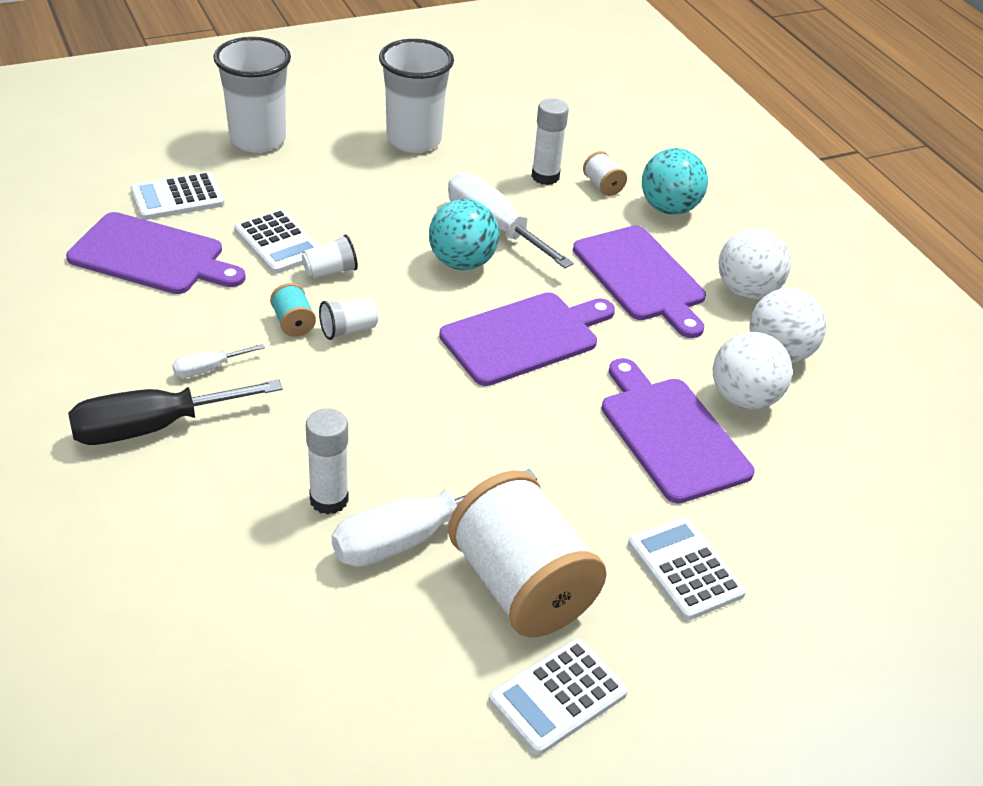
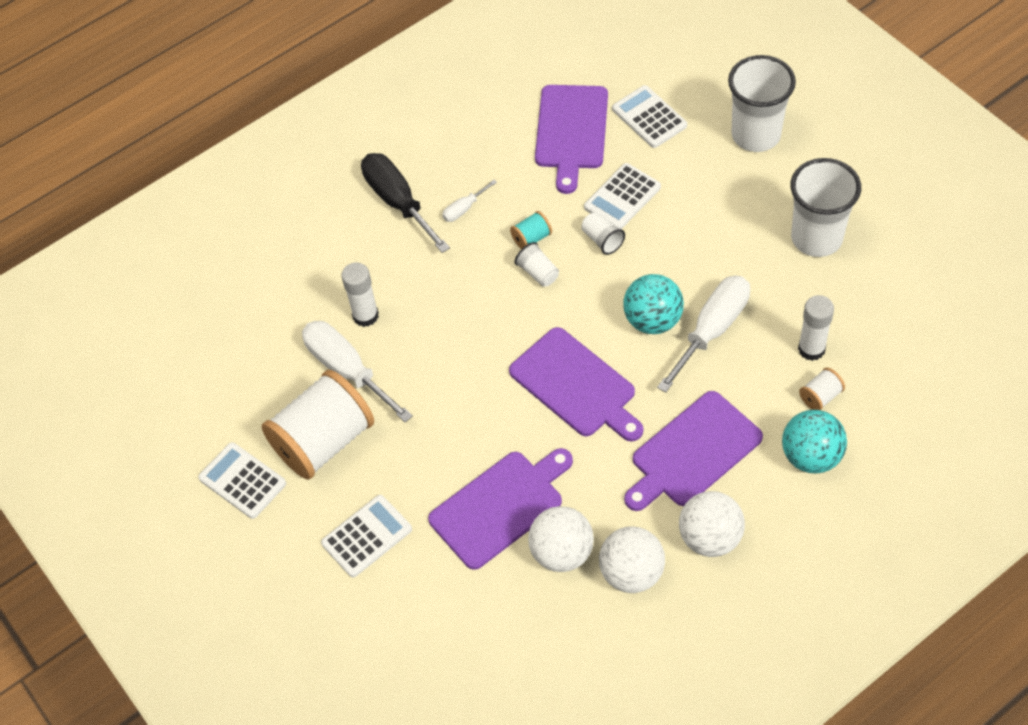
camera: 85 degrees right, 15 degrees up
(208, 369) = (464, 209): white screwdriver -> white screwdriver turned 90 degrees counterclockwise

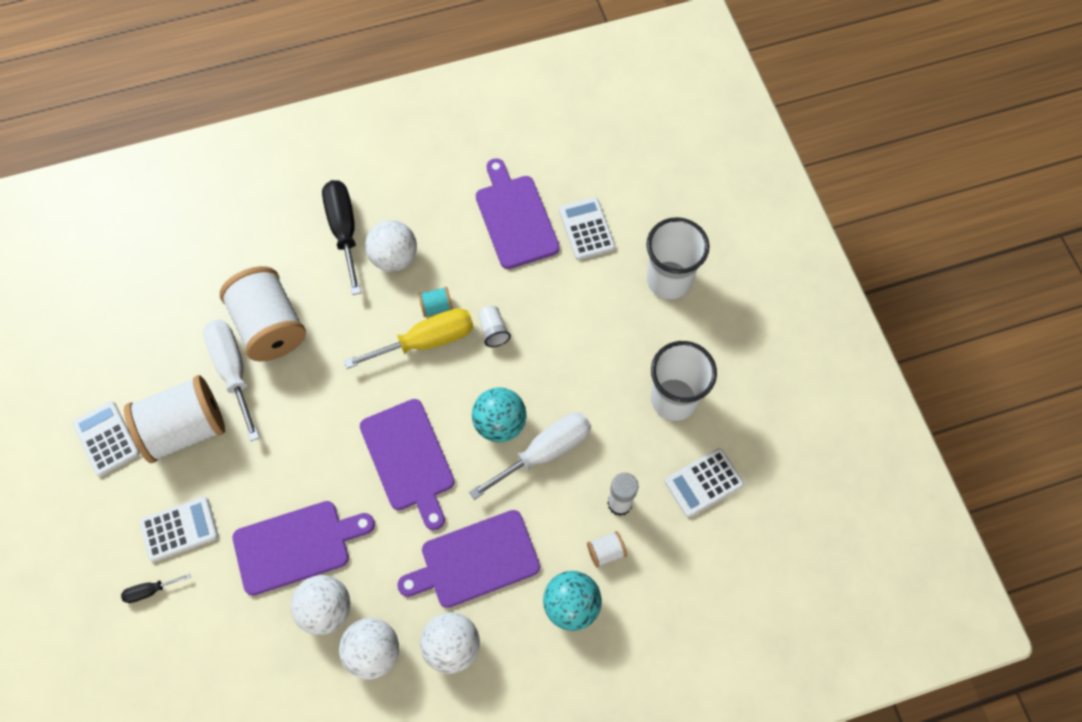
camera: 15 degrees right, 10 degrees up
(365, 316) = (270, 326): white glue stick -> white spool
(365, 605) = (150, 591): none -> black screwdriver
(464, 209) = (394, 257): white screwdriver -> white ball
(538, 273) = (426, 341): white cup -> yellow screwdriver
(571, 131) = (515, 218): purple cutting board -> purple cutting board turned 135 degrees clockwise
(622, 197) = (528, 296): white calculator -> white calculator (703, 483)

